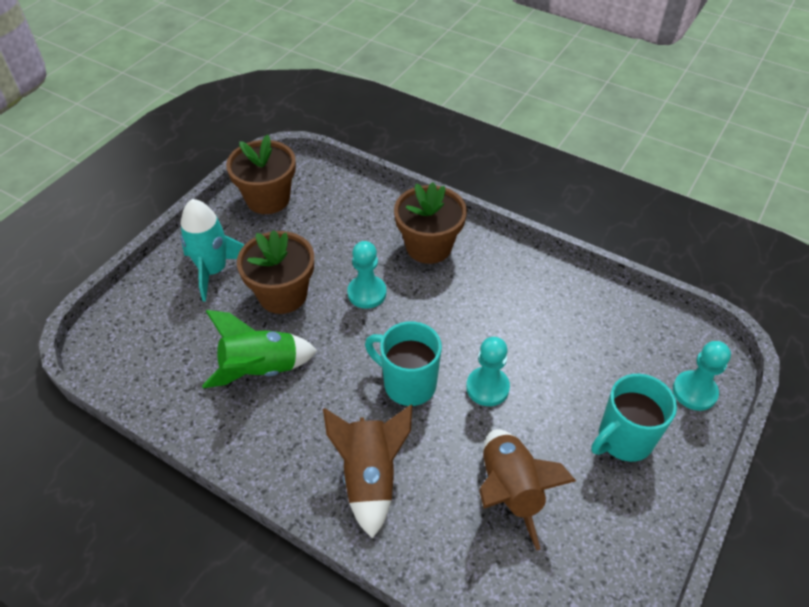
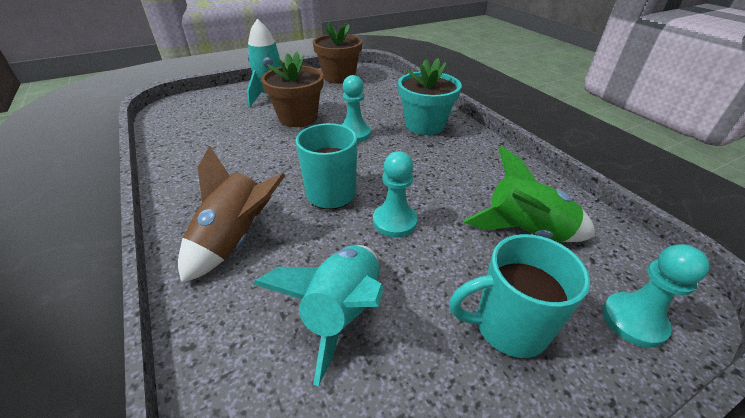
camera: 30 degrees right, 10 degrees down
(261, 369) = (240, 147): green rocket -> green rocket (525, 231)
(428, 246) = (424, 125): brown flower pot -> turquoise flower pot
(510, 491) = (342, 312): brown rocket -> turquoise rocket

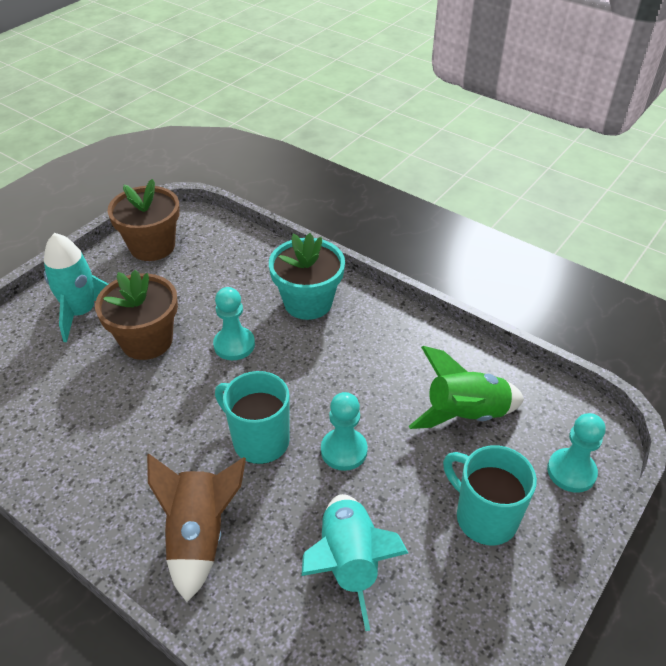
camera: 25 degrees left, 5 degrees up
(508, 326) = (484, 517): turquoise mug -> turquoise mug turned 75 degrees clockwise

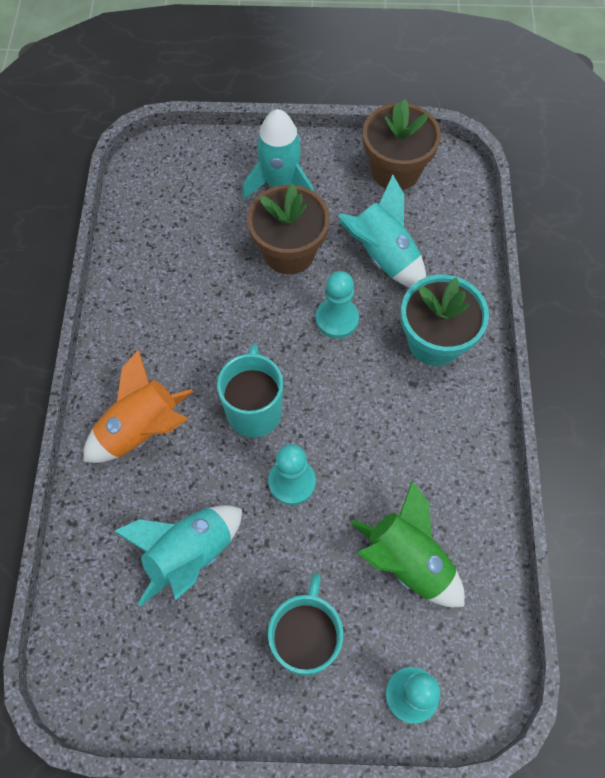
camera: 55 degrees right, 20 degrees up
(199, 536) = (142, 430): brown rocket -> orange rocket
(212, 291) = (383, 256): none -> turquoise rocket

